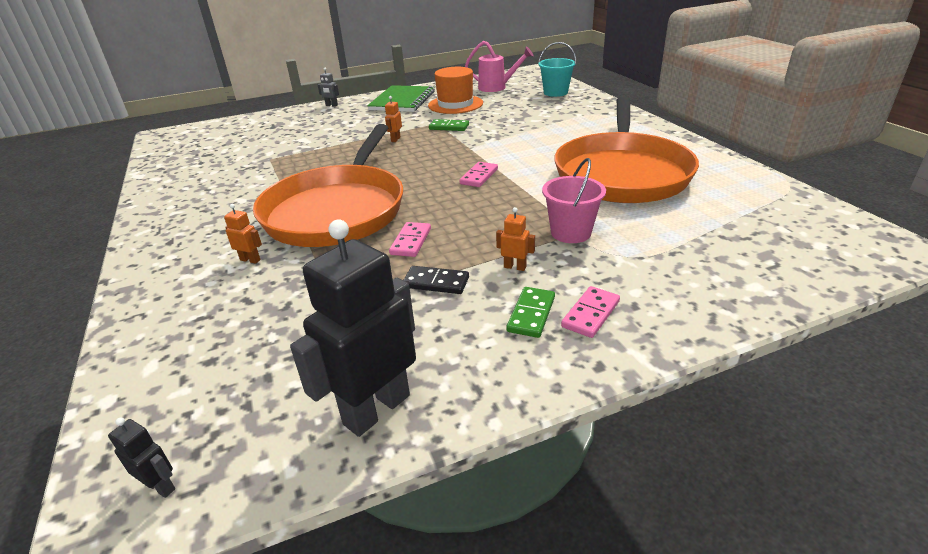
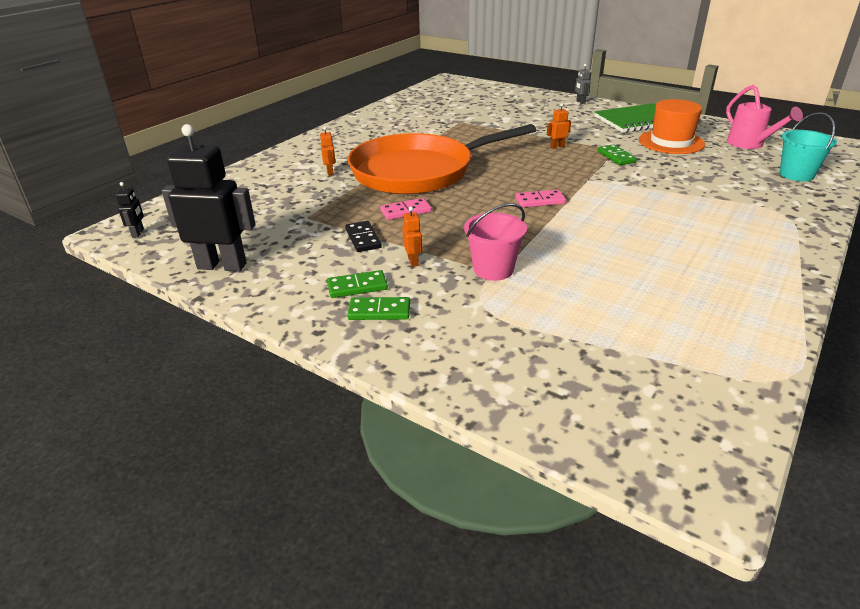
camera: 55 degrees right, 0 degrees up
(590, 314) = (379, 311): pink domino -> green domino
(622, 173) = (646, 264): orange pan -> none

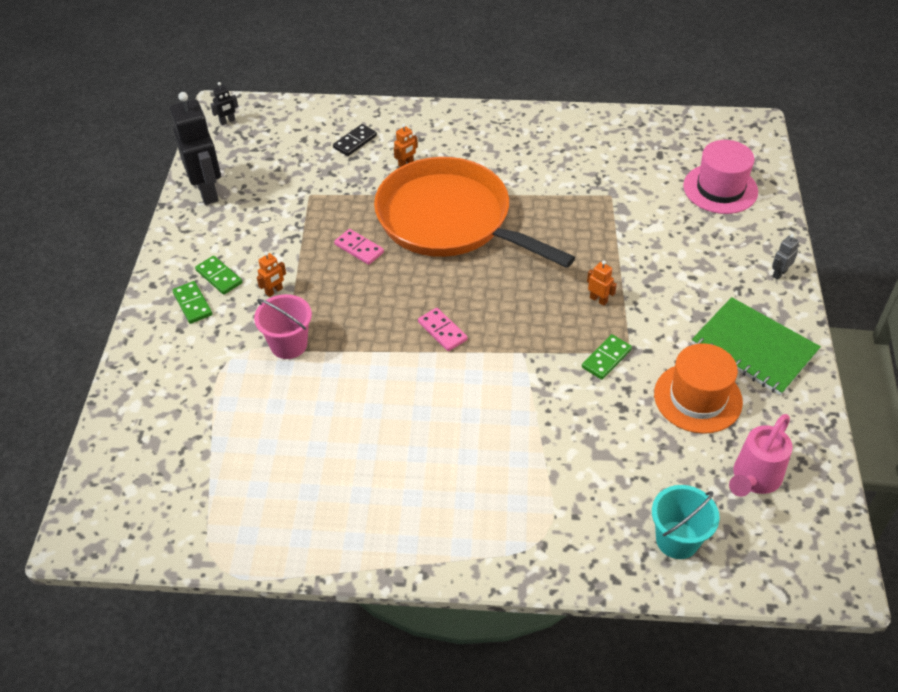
camera: 60 degrees right, 15 degrees up
(363, 238) = (293, 245): black domino -> black domino (355, 142)
(492, 97) = (720, 189): none -> pink hat

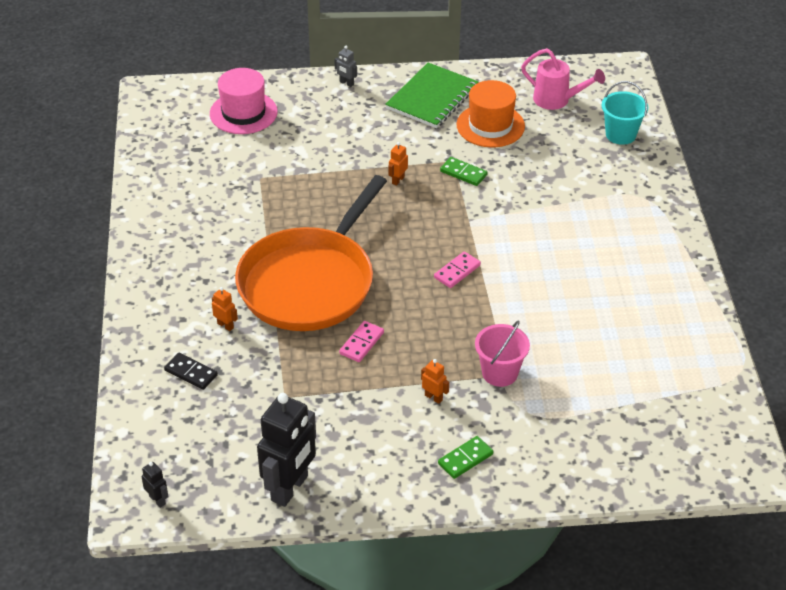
camera: 100 degrees left, 5 degrees down
(207, 191) = (290, 488): black robot -> black robot turned 150 degrees clockwise
(219, 277) = (422, 446): green domino -> none

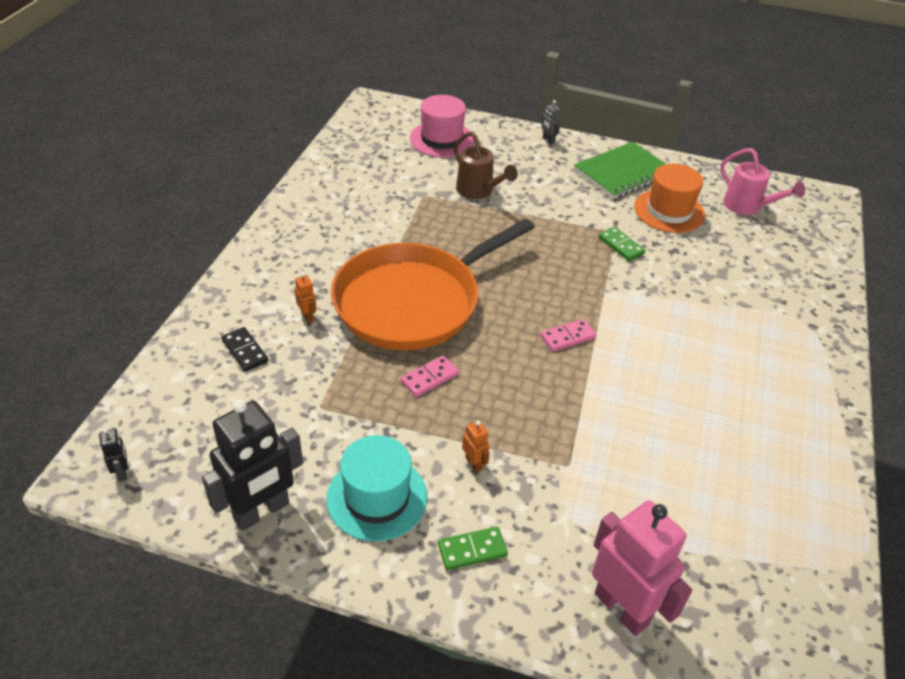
camera: 20 degrees right, 0 degrees up
(309, 158) = (478, 191): none -> brown watering can
(373, 448) = (377, 497): none -> turquoise hat
(398, 180) = (552, 233): orange robot -> none
(500, 373) = (561, 461): pink bucket -> none
(590, 459) = (622, 608): none -> pink robot
(620, 134) = (803, 256): turquoise bucket -> none

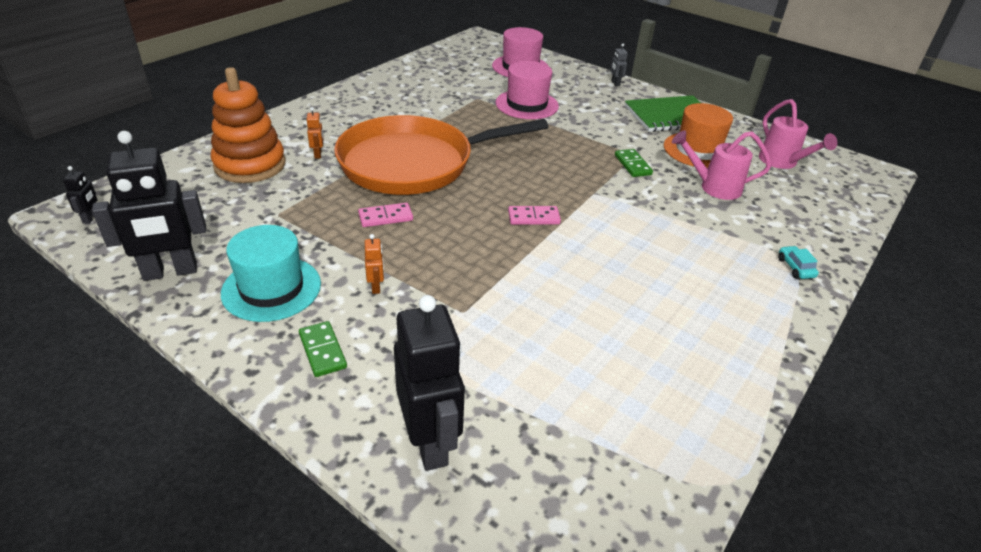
camera: 20 degrees right, 5 degrees down
(245, 351) = (250, 165): black domino -> orange stacking toy
(472, 550) = (323, 351): green domino -> green domino turned 60 degrees clockwise
(478, 191) = (527, 104): brown watering can -> pink hat
(622, 608) = (430, 442): pink robot -> black robot
(705, 254) = (714, 187): none -> pink watering can
(812, 328) = (795, 268): none -> turquoise car

